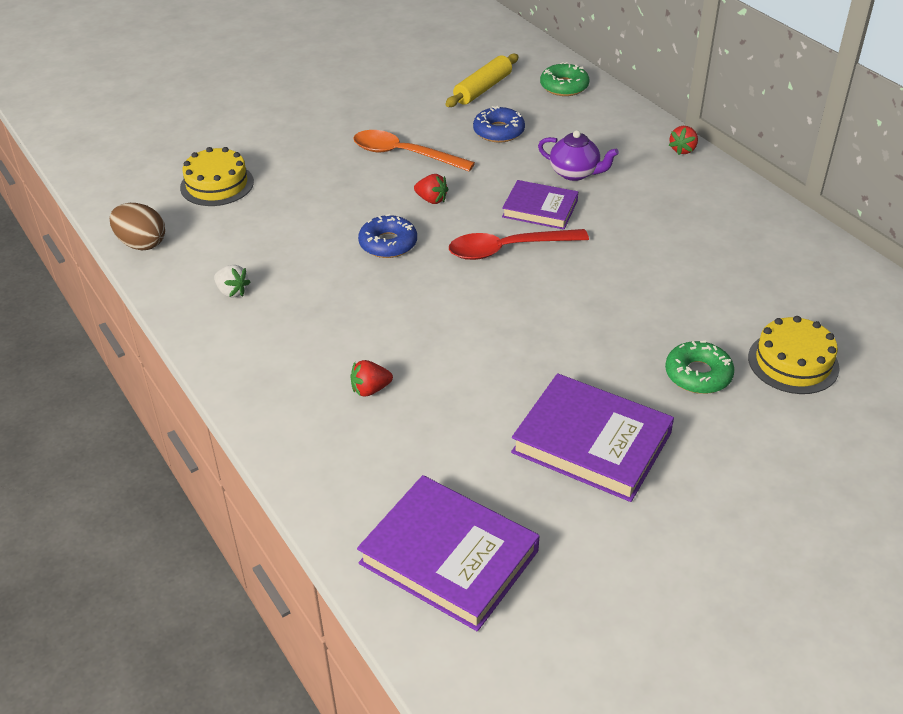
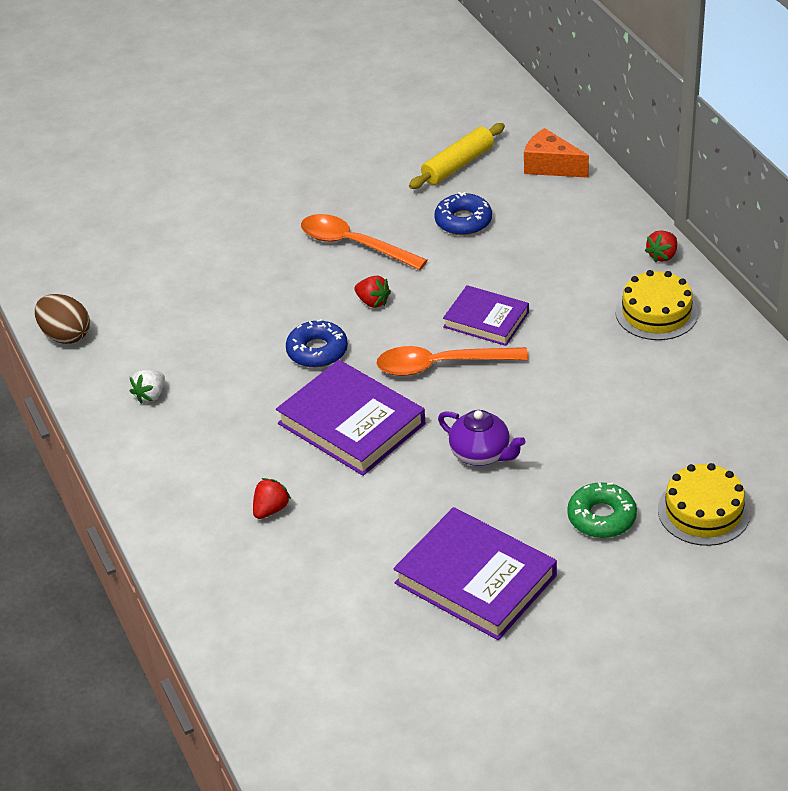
camera: 10 degrees right, 0 degrees up
(217, 184) = (150, 270): yellow cake -> yellow cake (656, 313)
(232, 291) = (150, 395): white strawberry -> white strawberry turned 75 degrees clockwise
(370, 389) = (271, 509): red strawberry -> red strawberry turned 135 degrees clockwise
(449, 557) = (314, 678): purple book -> purple book (351, 423)
(507, 249) = (440, 365): red spoon -> orange spoon
(564, 86) = (550, 166): green donut -> orange cheese
(575, 173) = (535, 278): purple teapot -> purple teapot (481, 454)

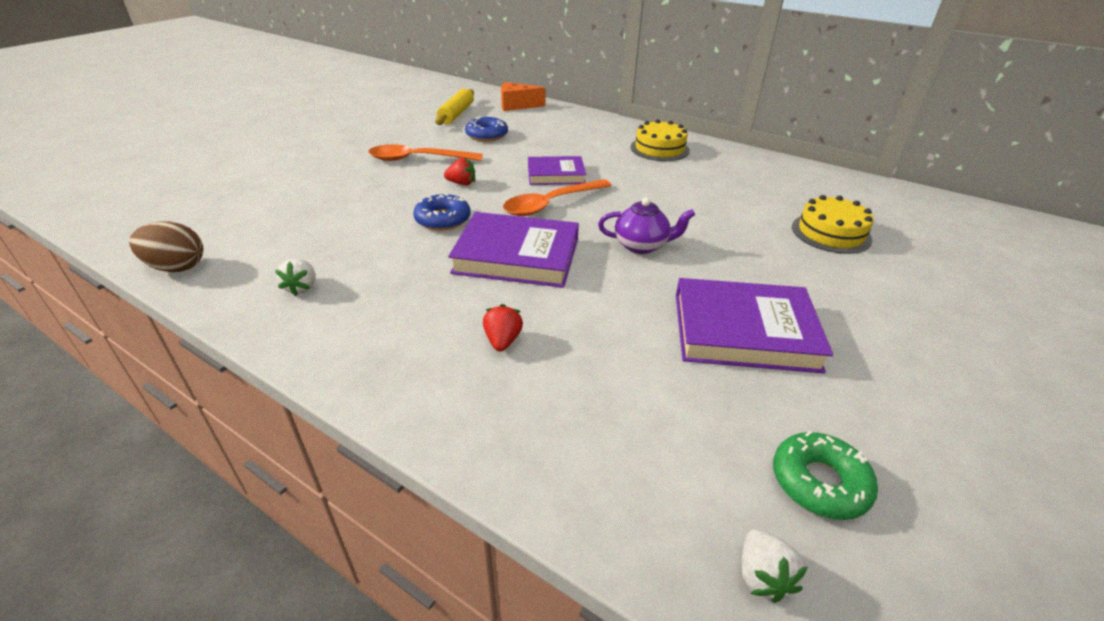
camera: 35 degrees left, 5 degrees down
(298, 732) = (762, 576): none -> white strawberry
(601, 517) = (775, 257): green donut -> green donut (819, 482)
(662, 256) = (629, 126): red strawberry -> none

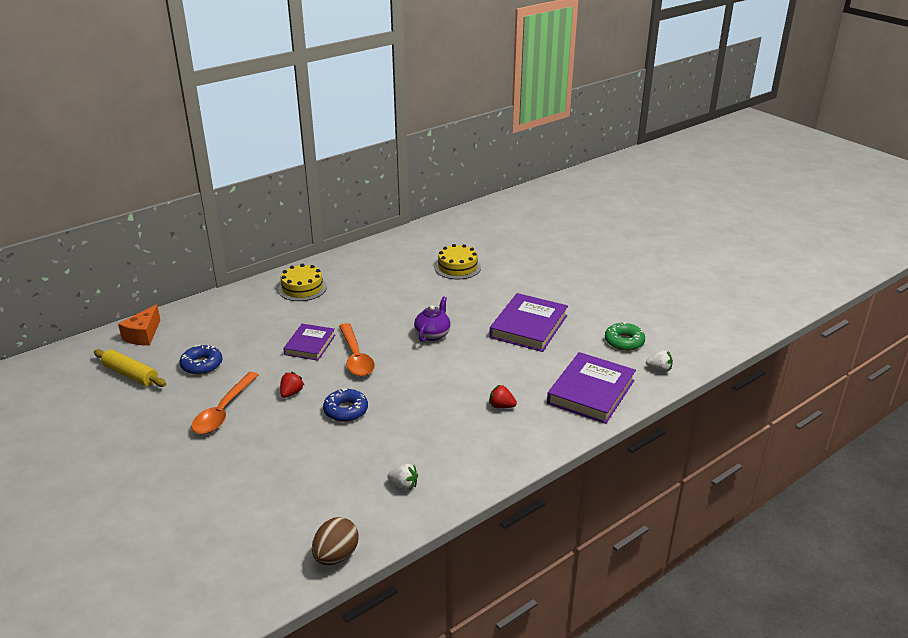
camera: 70 degrees left, 5 degrees down
(517, 256) = (416, 385): purple book -> purple book (591, 392)

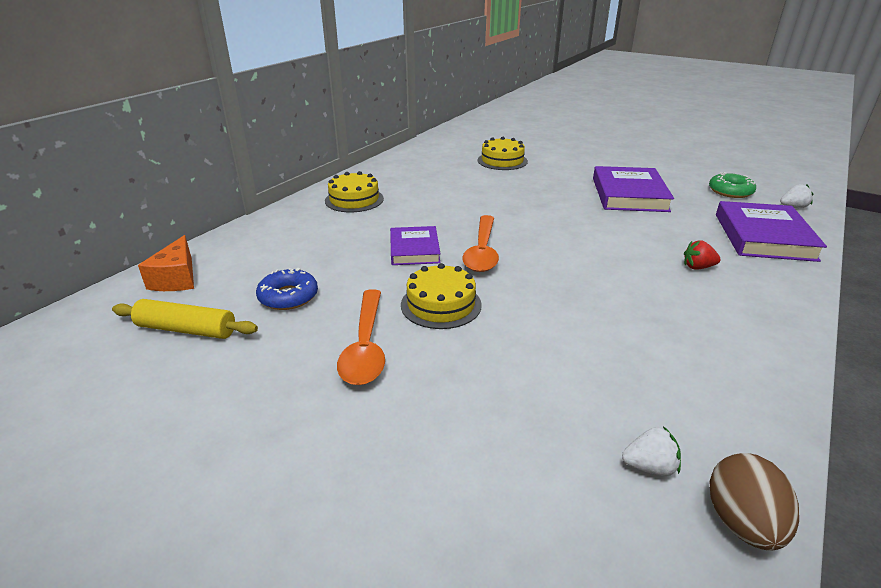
camera: 20 degrees left, 0 degrees up
(291, 393) = (441, 304): red strawberry -> yellow cake
(346, 410) = (530, 309): blue donut -> none
(356, 357) = (482, 251): orange spoon -> orange spoon turned 45 degrees clockwise
(404, 485) = (705, 383): white strawberry -> white strawberry (649, 467)
(433, 334) = (543, 216): purple teapot -> none

